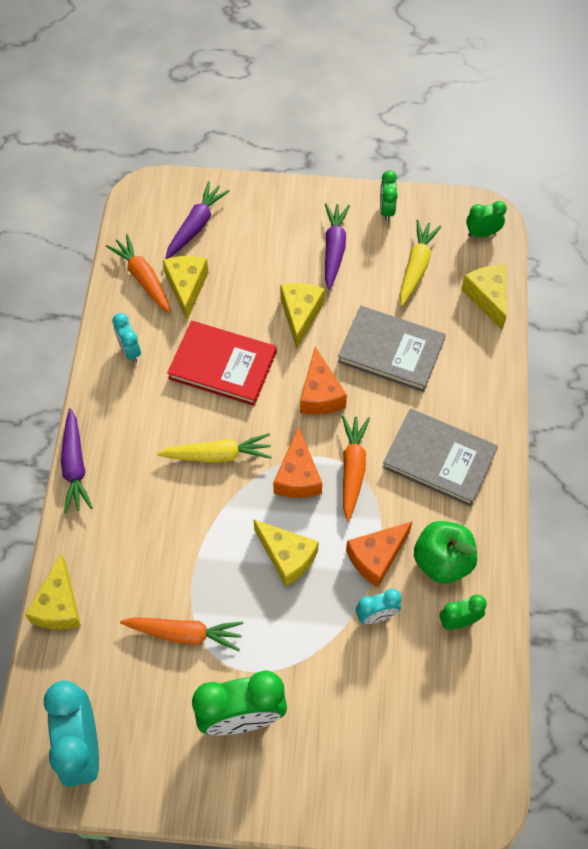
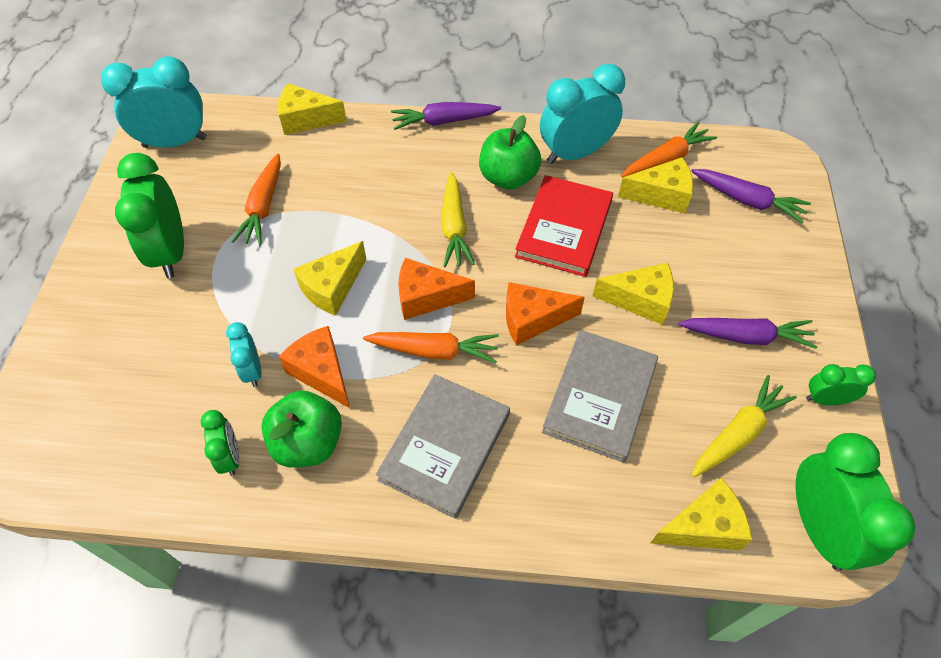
camera: 90 degrees right, 5 degrees down
(130, 351) = (575, 153): turquoise clock -> turquoise clock, size x1.94
(158, 408) = (508, 178): none -> green apple
(416, 267) = (738, 433): yellow carrot -> yellow carrot turned 60 degrees counterclockwise
(482, 233) = (818, 527): green clock -> green clock, size x1.94

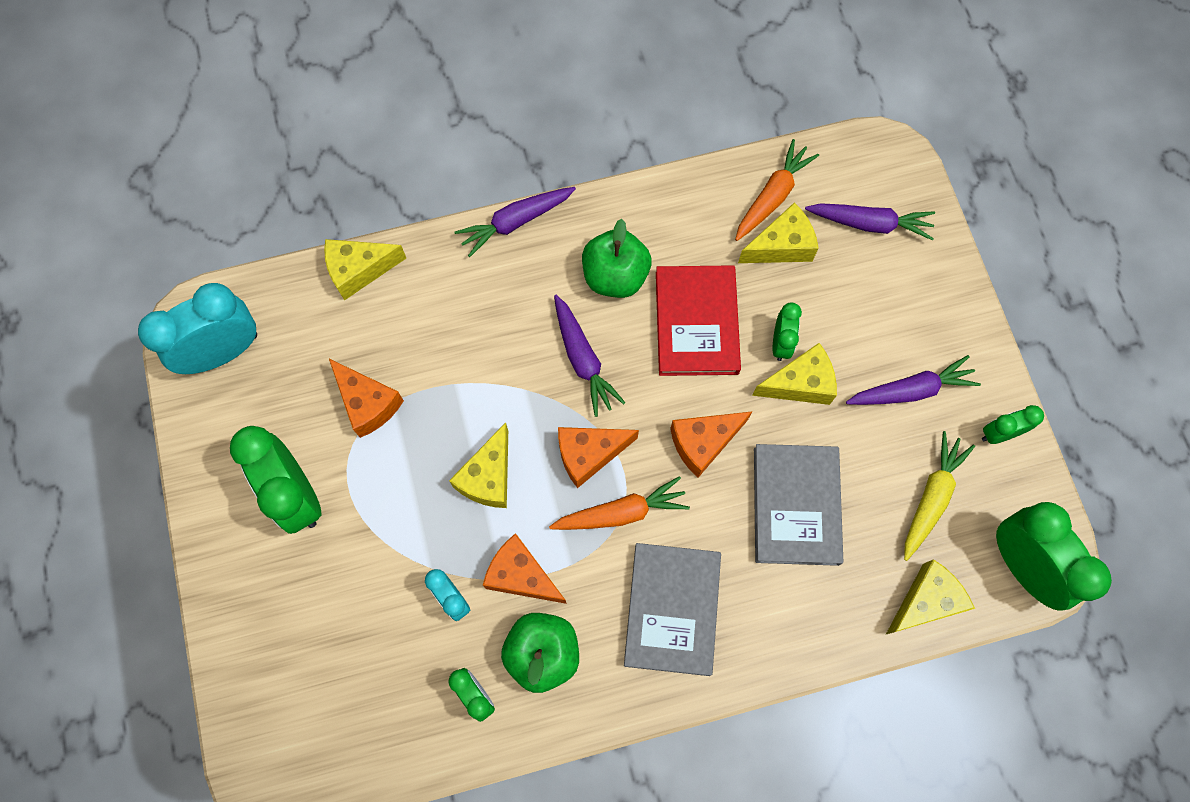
camera: 20 degrees left, 15 degrees up
(263, 207) = (368, 403): orange carrot -> orange cheese
(454, 227) = (583, 359): yellow carrot -> purple carrot
(575, 153) = (674, 219): turquoise clock -> none
(634, 265) = (781, 343): none -> green clock

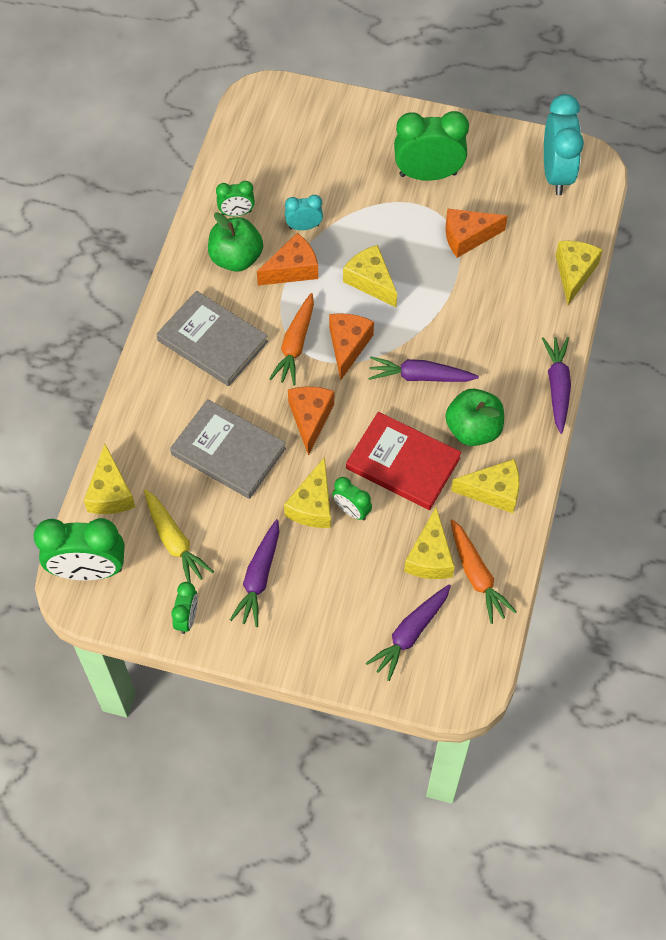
camera: 120 degrees right, 10 degrees down
(674, 224) = (493, 491): none -> yellow cheese

